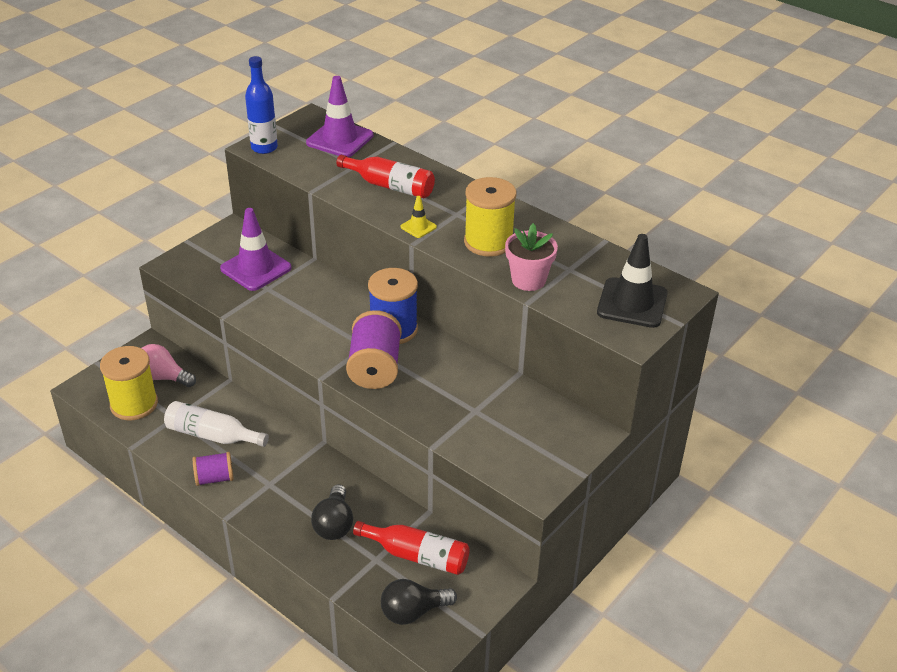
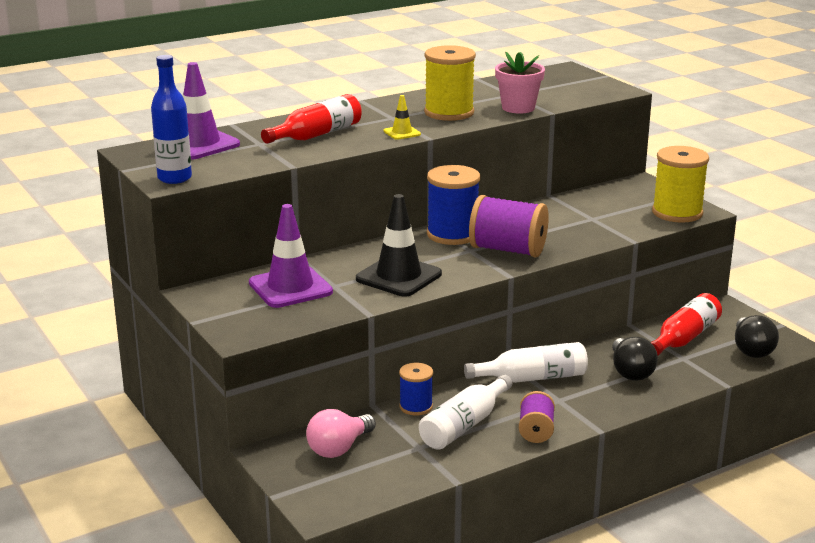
camera: 70 degrees left, 15 degrees down
(134, 404) = (377, 473): yellow spool -> yellow spool (677, 213)
(233, 403) = (416, 406): none -> blue spool
(301, 461) = (532, 378): none -> white bottle
(334, 524) = (630, 372): black light bulb -> black light bulb turned 60 degrees clockwise
(632, 303) = (572, 83): black traffic cone -> black traffic cone (398, 276)

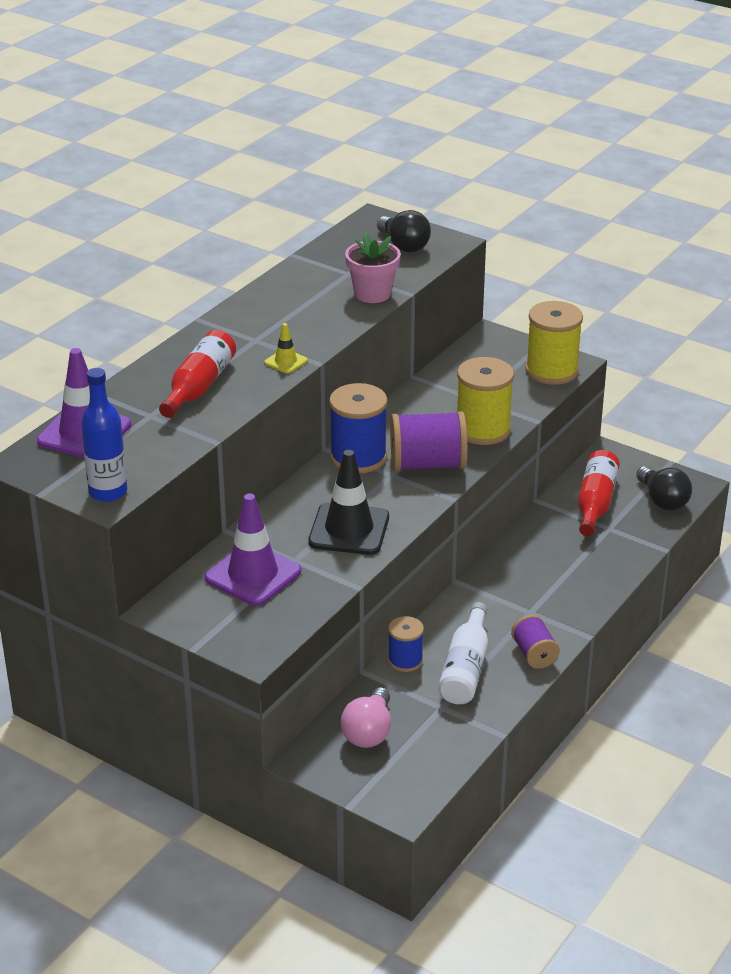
camera: 25 degrees left, 10 degrees up
(449, 113) = (308, 318): yellow spool -> yellow spool (483, 430)
(532, 378) = (489, 593): white bottle -> none
(630, 372) = (573, 559): black light bulb -> black light bulb (404, 245)

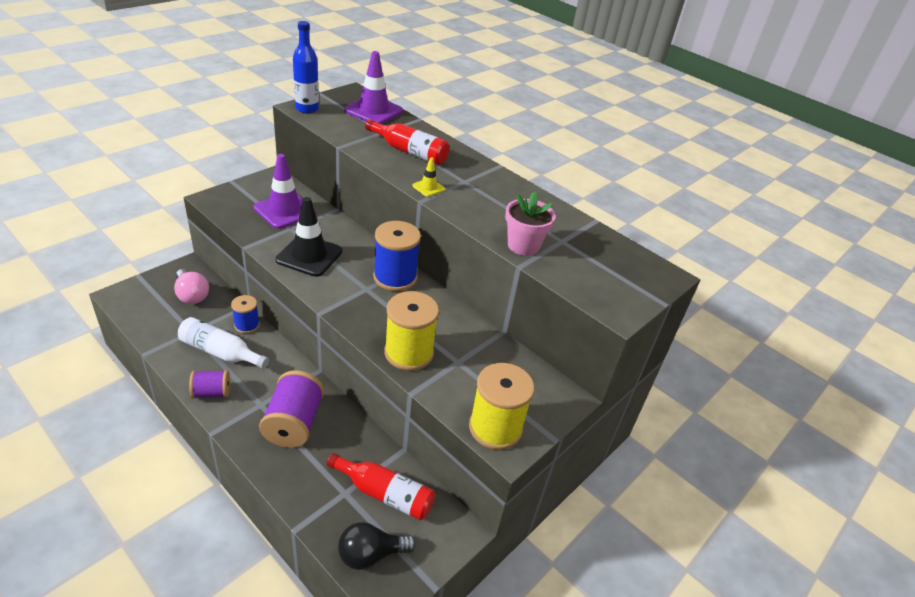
camera: 95 degrees right, 5 degrees up
(369, 732) = (191, 295): pink light bulb -> pink light bulb turned 150 degrees counterclockwise
(404, 245) = (611, 281): black light bulb -> none
(428, 464) = (371, 310): purple spool -> purple spool (294, 423)

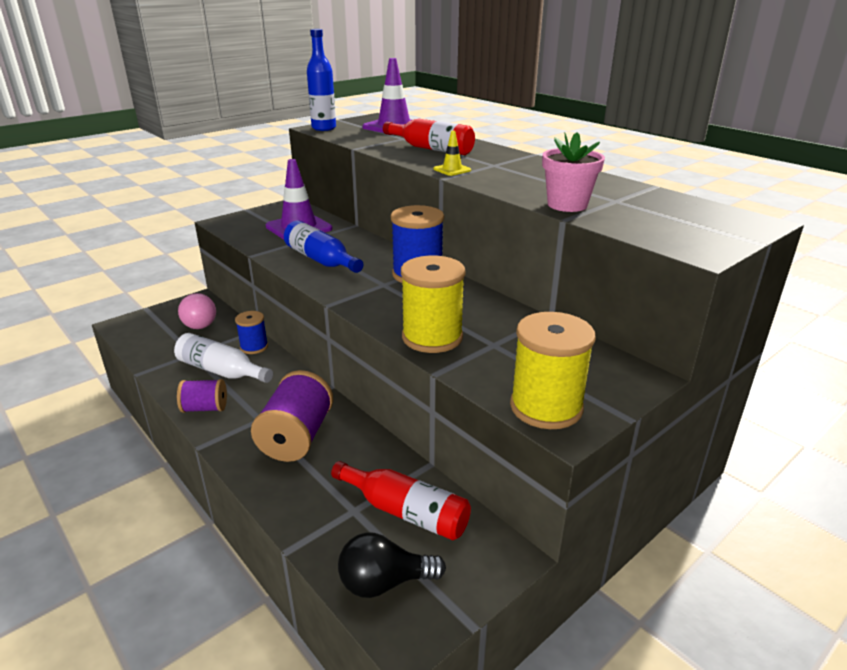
camera: 10 degrees right, 10 degrees down
(309, 256) = (321, 260): black traffic cone -> blue bottle

